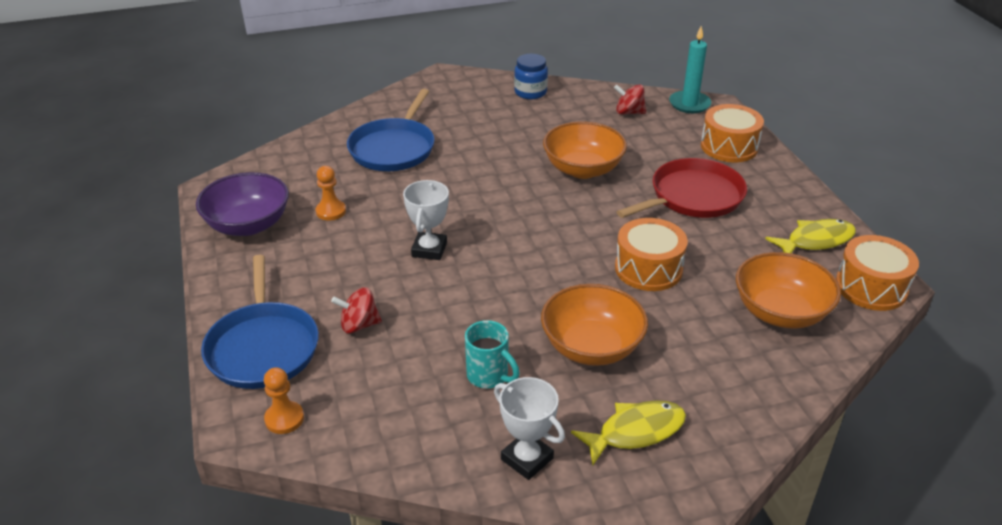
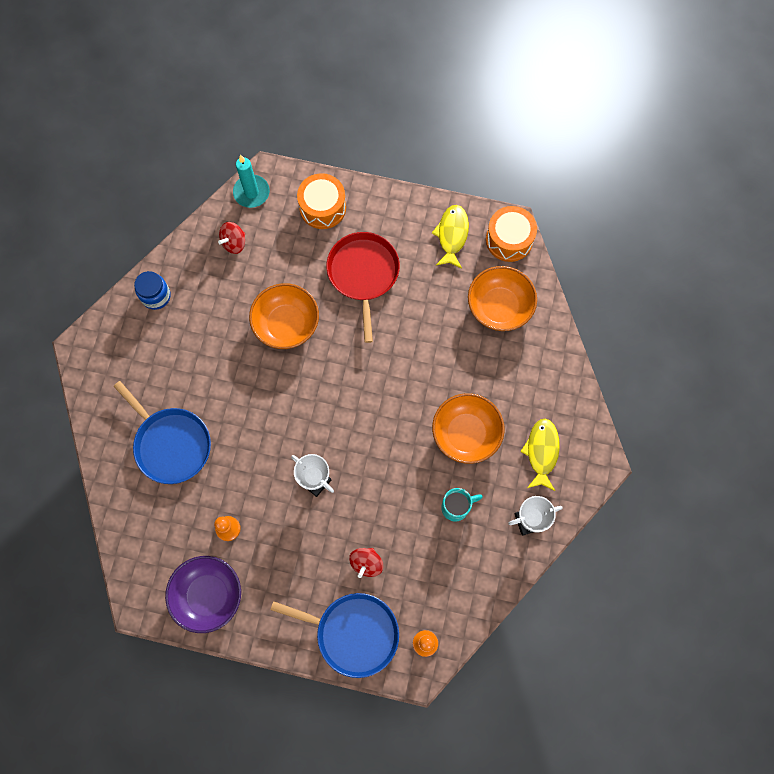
camera: 60 degrees left, 35 degrees up
(648, 269) = (418, 354): orange drum -> none

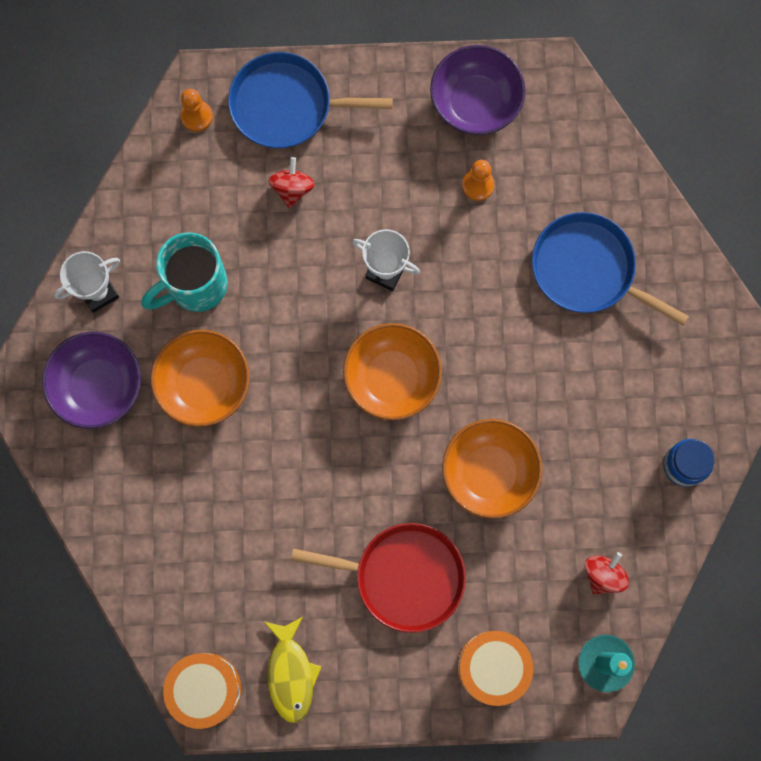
camera: 165 degrees right, 5 degrees up
(363, 274) = (403, 576): red pan -> red pan turned 60 degrees counterclockwise
(456, 507) = (195, 286): turquoise mug -> turquoise mug, size x1.61
(499, 307) = (197, 578): orange bowl -> orange bowl (392, 378)
(541, 452) = (98, 386): yellow fish -> purple bowl

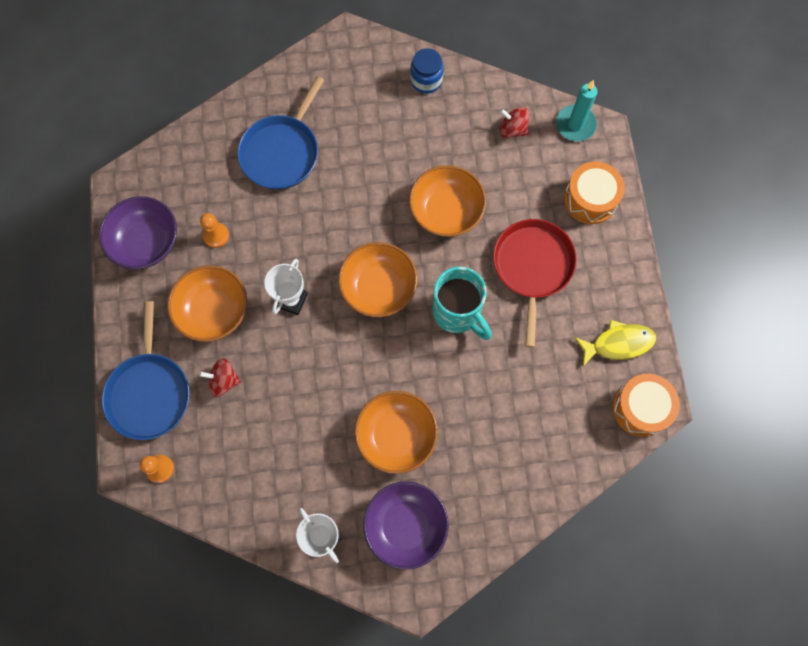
camera: 95 degrees left, 5 degrees down
(195, 286) = (312, 452): turquoise mug -> turquoise mug (458, 313)
(379, 179) = (213, 311): none -> orange bowl

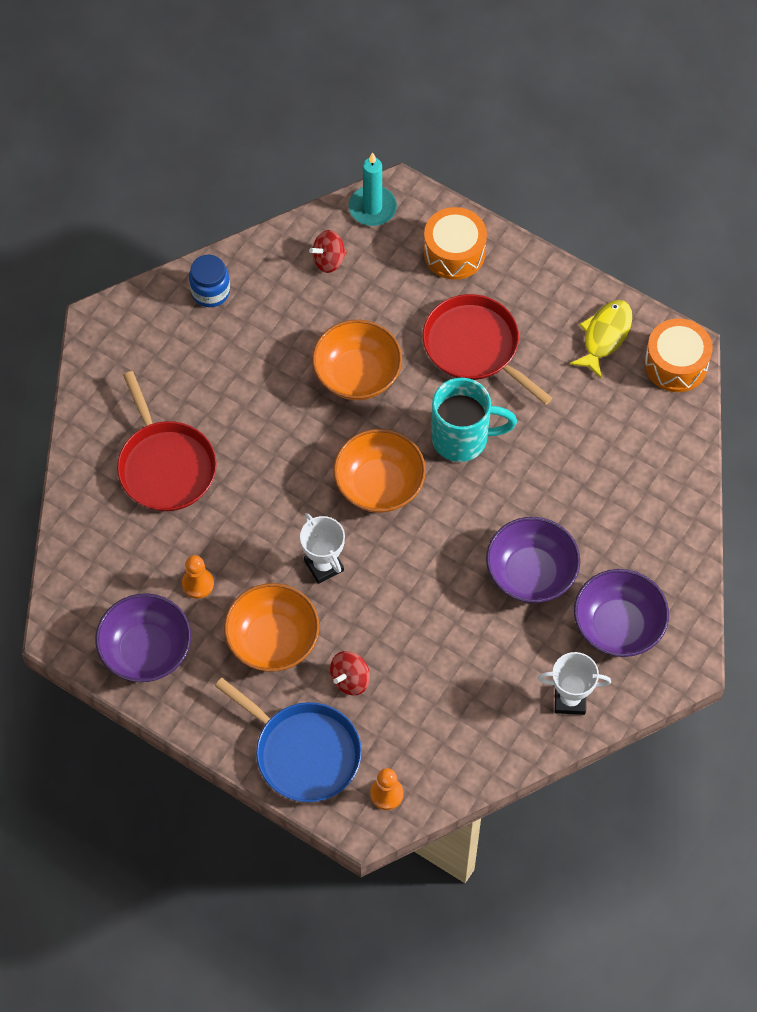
camera: 50 degrees left, 10 degrees down
(282, 152) = (165, 466): blue pan -> red pan
(396, 436) = (531, 573): orange bowl -> purple bowl

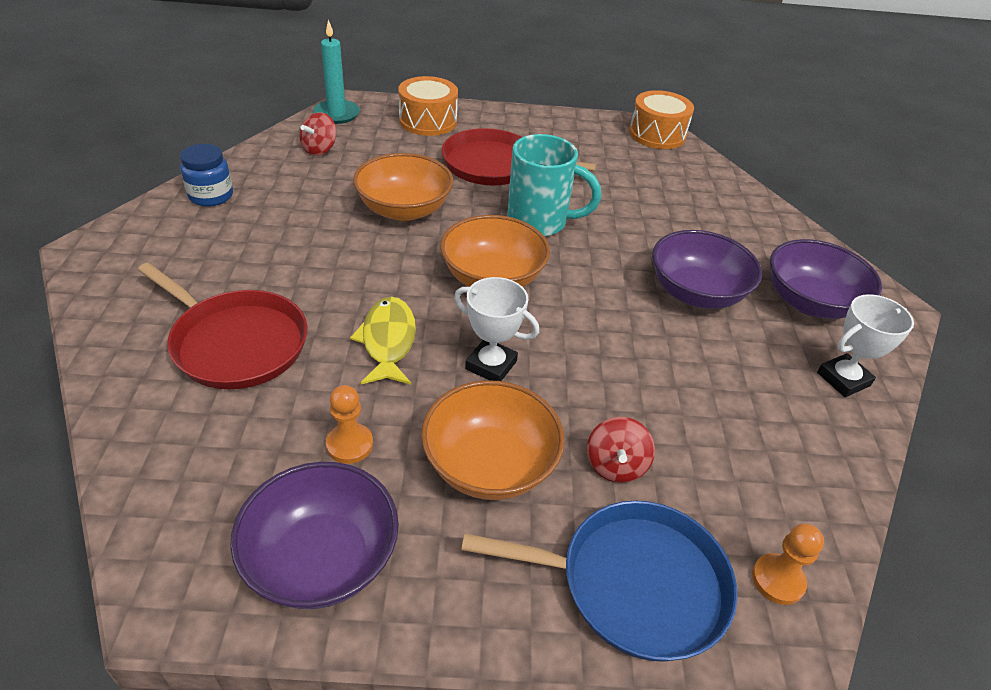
camera: 35 degrees left, 20 degrees down
(462, 438) = (539, 222): turquoise mug -> turquoise mug turned 45 degrees clockwise
(605, 336) = (590, 134): yellow fish -> yellow fish (388, 341)

